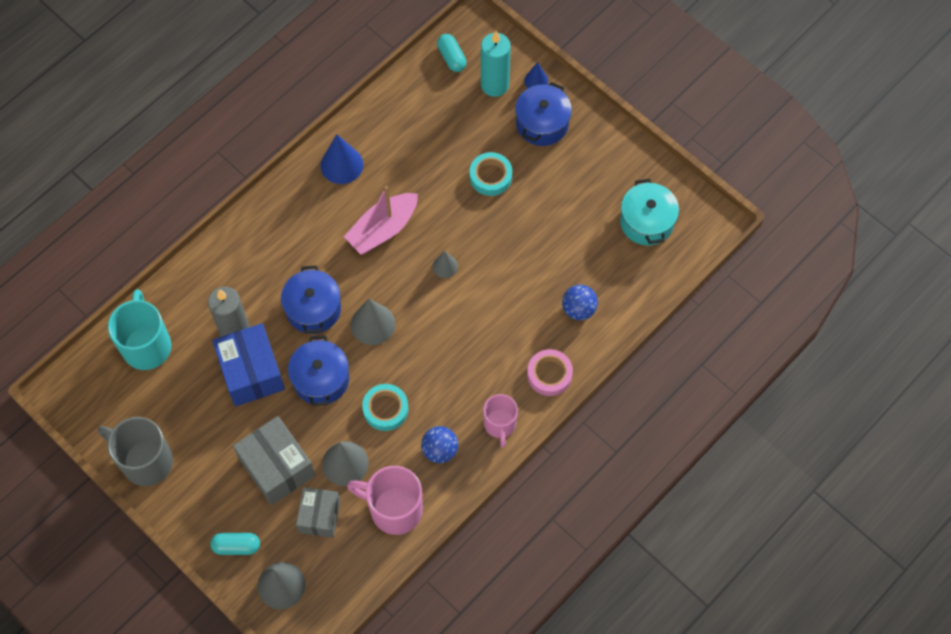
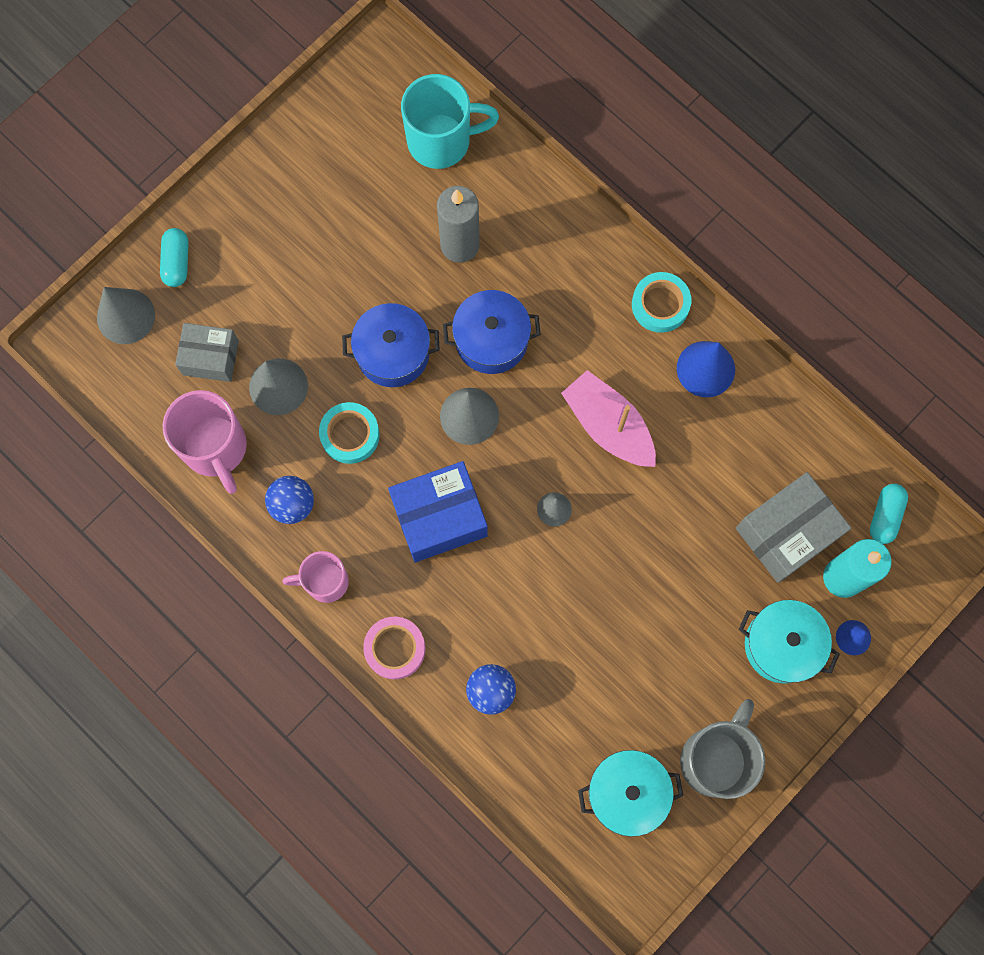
camera: 90 degrees right, 10 degrees up
(145, 461) = (289, 150): grey mug -> grey mug (715, 759)
(251, 372) = (403, 267): blue box -> blue box (439, 517)
(277, 467) = (276, 304): grey box -> grey box (786, 533)
(394, 509) = (215, 448): pink mug -> pink mug turned 135 degrees clockwise
(451, 57) = (885, 516): turquoise capsule -> turquoise capsule turned 45 degrees counterclockwise
(490, 176) = (693, 571): turquoise tape -> turquoise tape (660, 305)
(542, 123) = (782, 645): blue pot -> turquoise pot

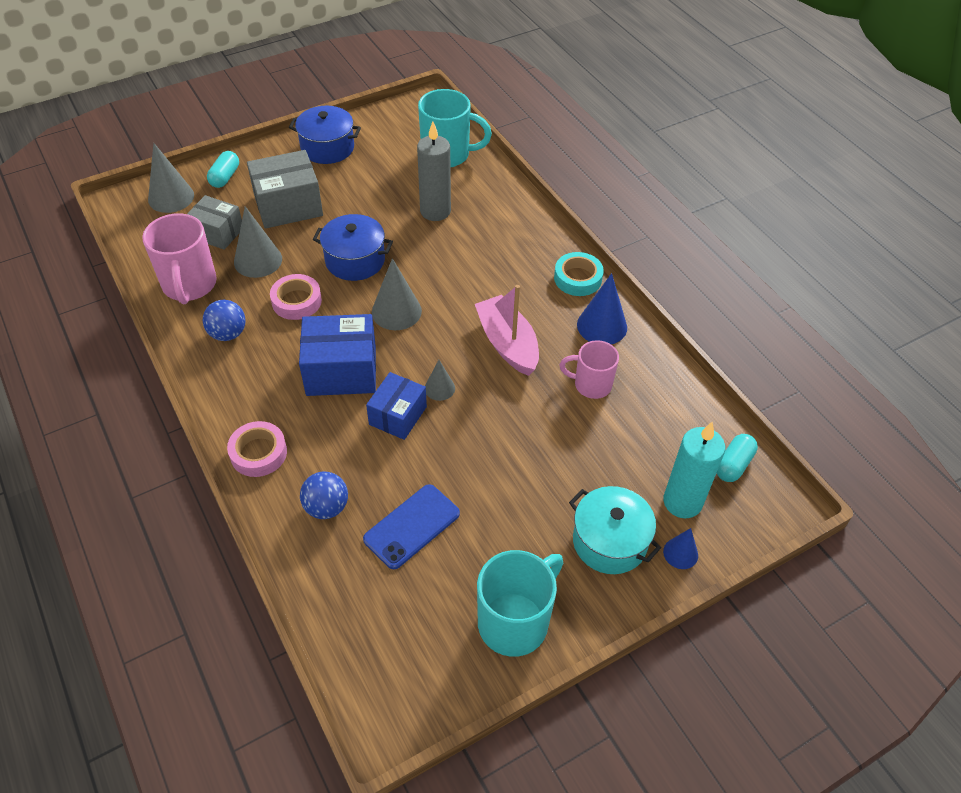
camera: 15 degrees right, 25 degrees down
(325, 582) = (225, 391): pink mug -> pink mug (591, 385)
(350, 435) = (296, 301): turquoise tape -> pink tape
(491, 340) = (435, 269): blue pot -> blue pot (327, 148)
(522, 558) = (398, 415): none -> blue box
(583, 687) = (411, 526): none -> blue phone
(627, 793) = (418, 628): turquoise pot -> none
(715, 759) = (515, 622): grey mug -> turquoise mug
(786, 533) = (638, 455): grey box -> grey box (288, 206)

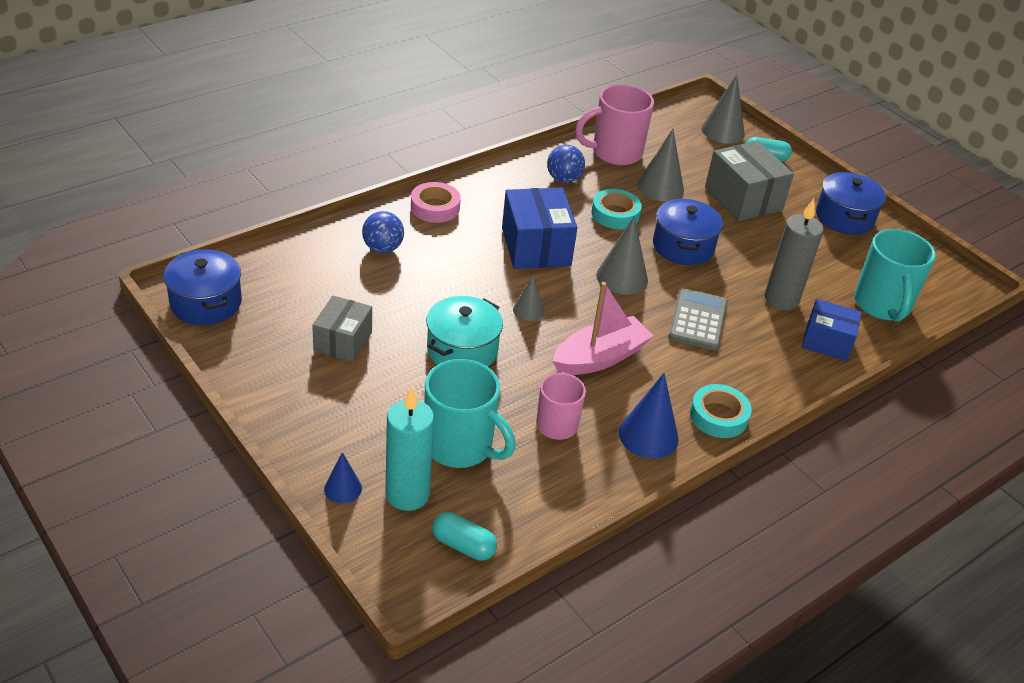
camera: 80 degrees right, 10 degrees down
(217, 233) = (687, 161): grey box -> grey box (343, 341)
(296, 301) = (615, 214): pink tape -> turquoise tape
(398, 415) = (489, 284): blue box -> blue box (827, 342)
(408, 693) = (206, 303): none -> blue pot
(411, 526) = (366, 298): blue phone -> none
(460, 269) = (698, 320): none -> grey calculator
(515, 622) = (268, 365): turquoise mug -> turquoise mug (460, 446)
(609, 541) = (355, 432): turquoise pot -> turquoise pot (462, 350)

